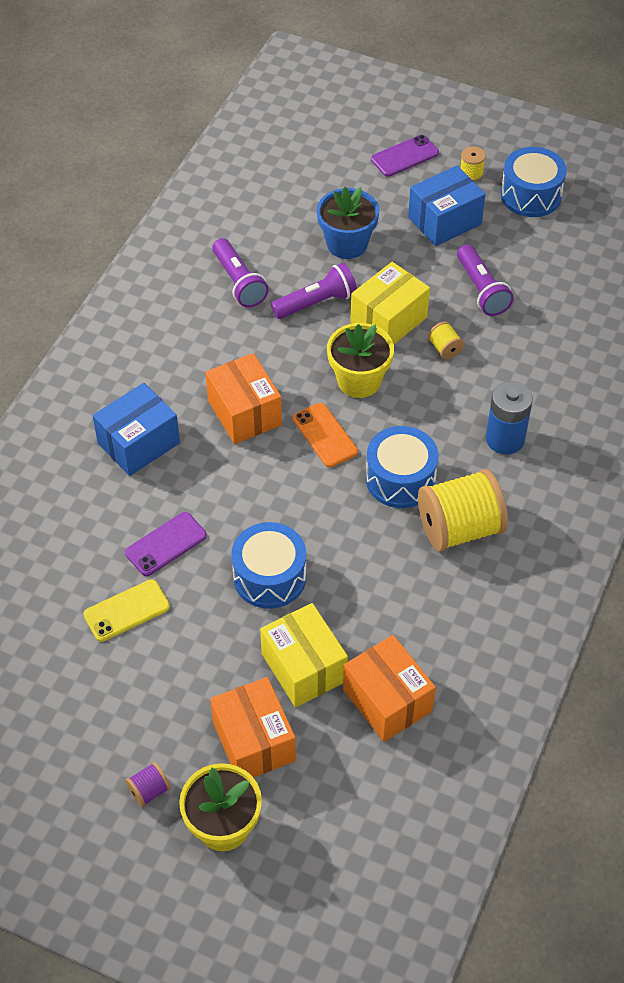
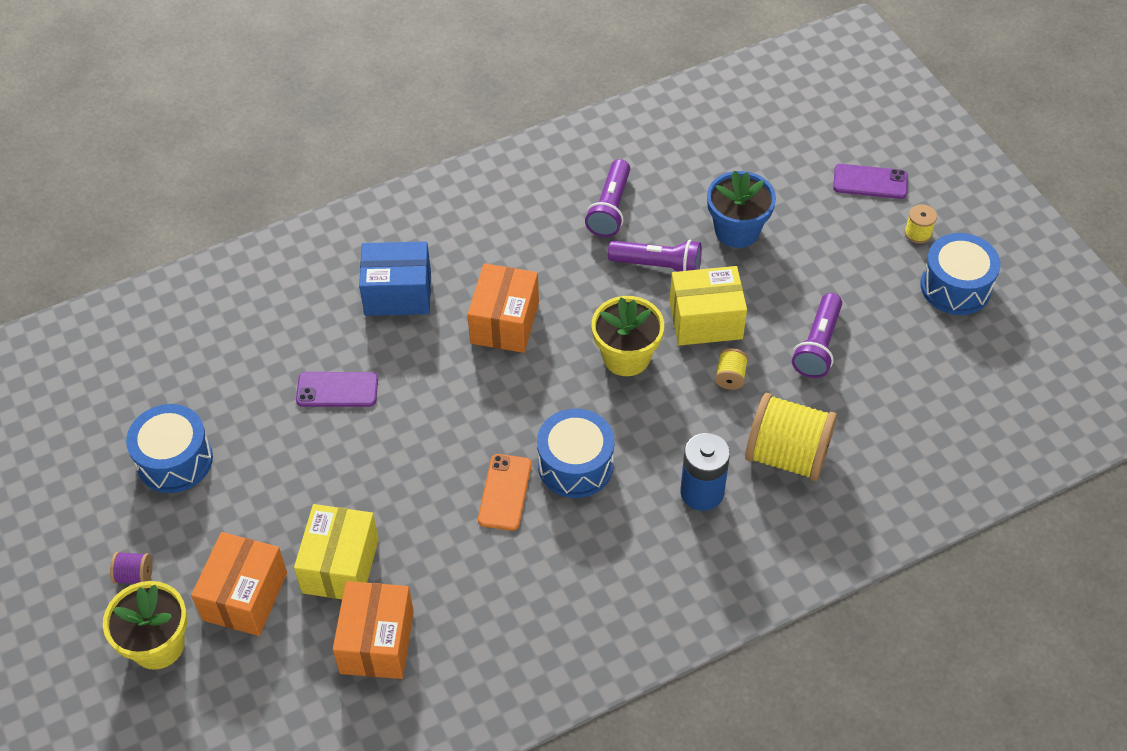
camera: 40 degrees right, 0 degrees up
(126, 611) = (257, 422): yellow phone -> none
(269, 577) = (388, 472): blue drum -> blue drum (174, 460)
(324, 435) = (550, 385): orange phone -> orange phone (504, 492)
(444, 221) = (847, 262): blue box -> none
(459, 528) = (582, 542): yellow spool -> yellow spool (787, 455)

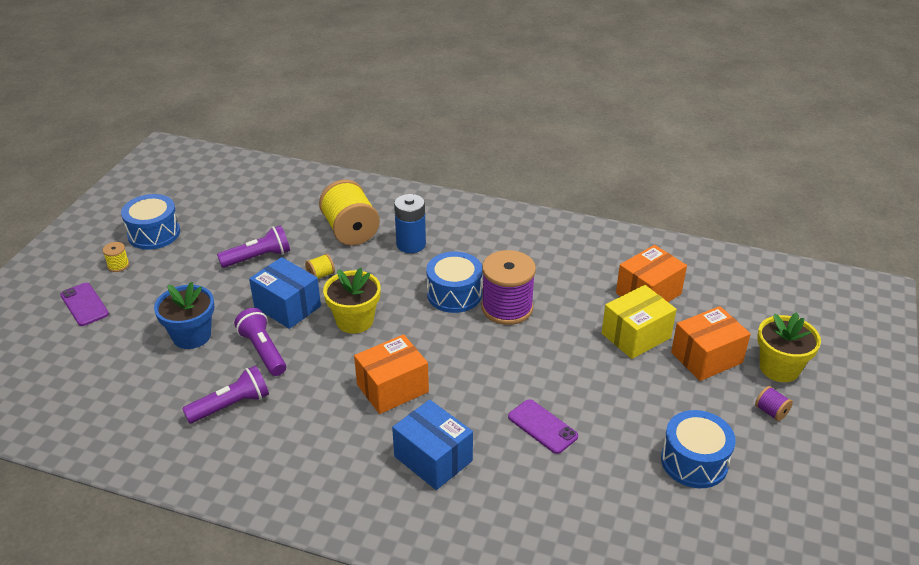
camera: 135 degrees left, 15 degrees down
(504, 492) = (507, 308): orange phone -> purple spool
(705, 320) = (287, 307): yellow box -> blue box

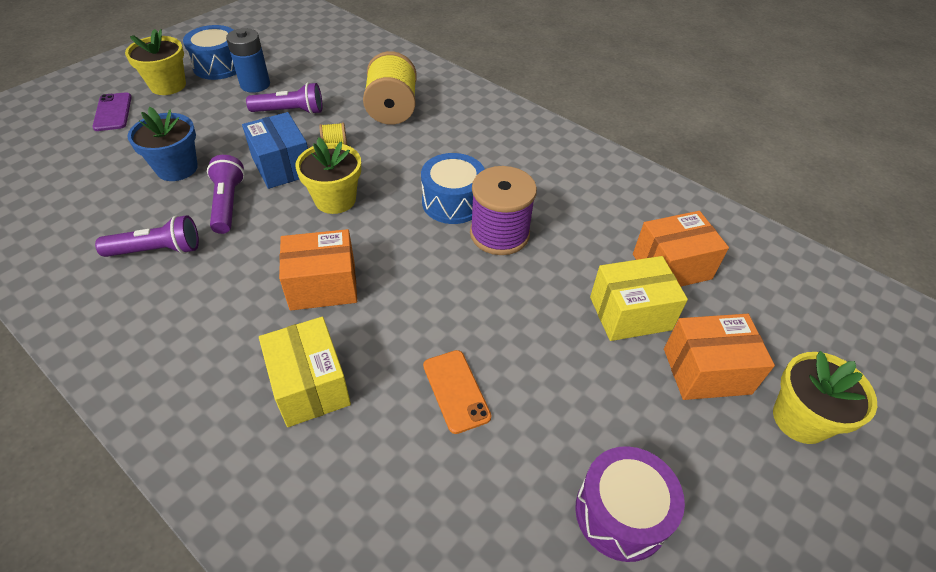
camera: 20 degrees right, 10 degrees up
(118, 265) = (168, 85): yellow spool -> yellow flower pot
(411, 244) = (441, 138): blue battery -> blue battery (255, 85)
(433, 458) = (310, 385): blue box -> yellow box
(542, 426) = (456, 391): purple phone -> orange phone
(694, 461) = (621, 513): blue drum -> purple drum
(771, 412) = (761, 479): purple spool -> none

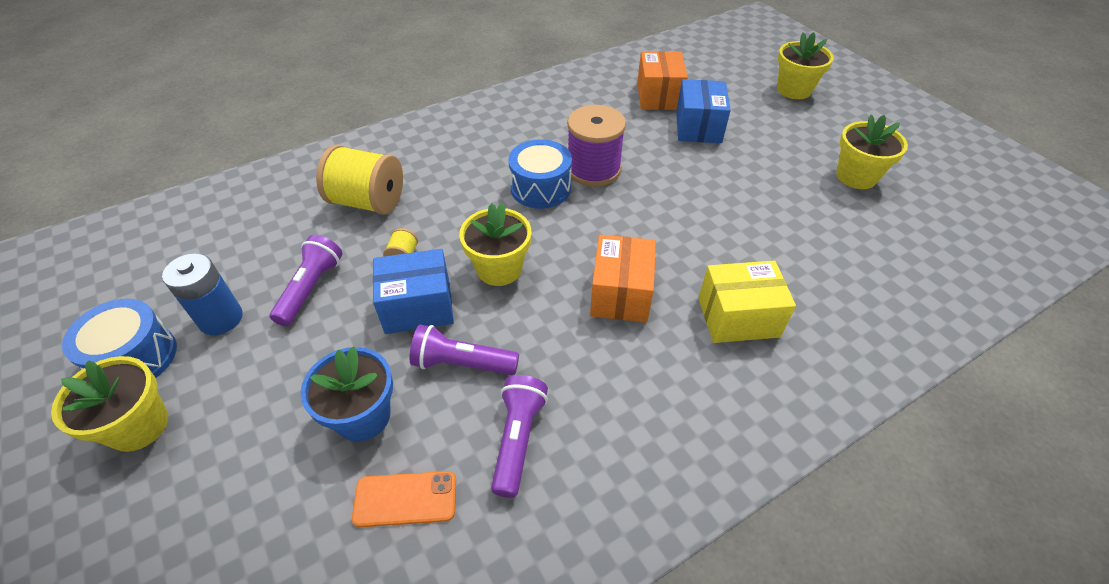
camera: 70 degrees left, 0 degrees up
(113, 112) = (160, 506): purple phone -> none
(456, 391) = (755, 229): orange phone -> orange phone (405, 499)
(621, 513) = (856, 176): purple drum -> yellow flower pot
(630, 313) = (698, 127): yellow box -> blue box
(706, 371) = (754, 111): orange box -> none

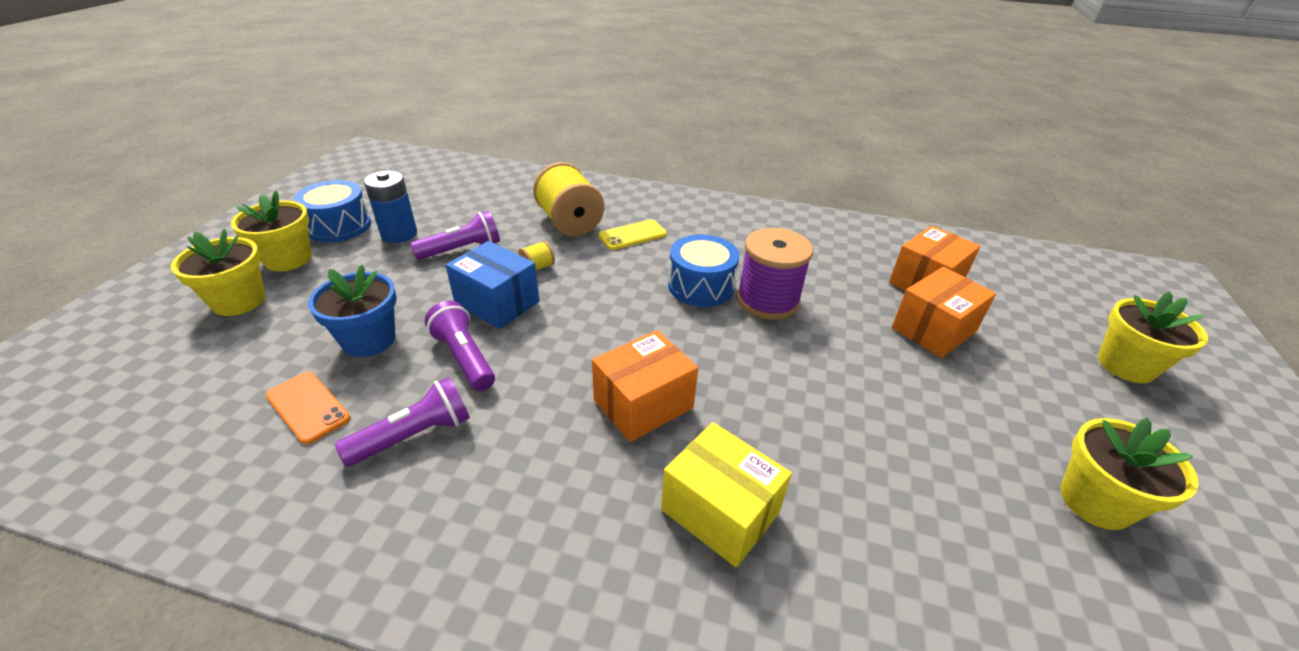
camera: 45 degrees right, 10 degrees down
(436, 180) = (632, 235): none -> yellow phone
(499, 269) = (583, 318): yellow flower pot -> yellow flower pot (239, 301)
(698, 127) = (933, 330): blue box -> orange box

